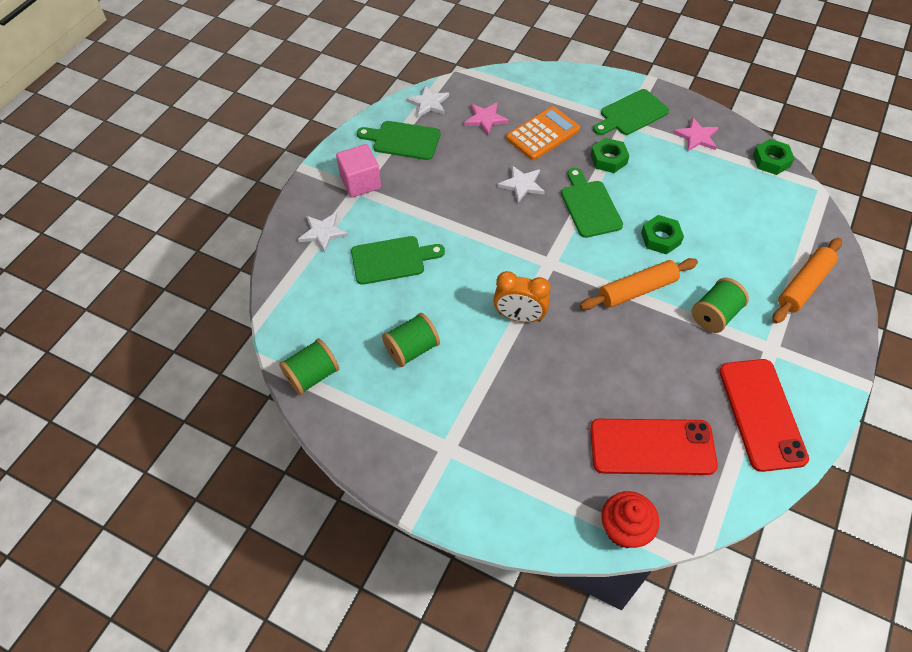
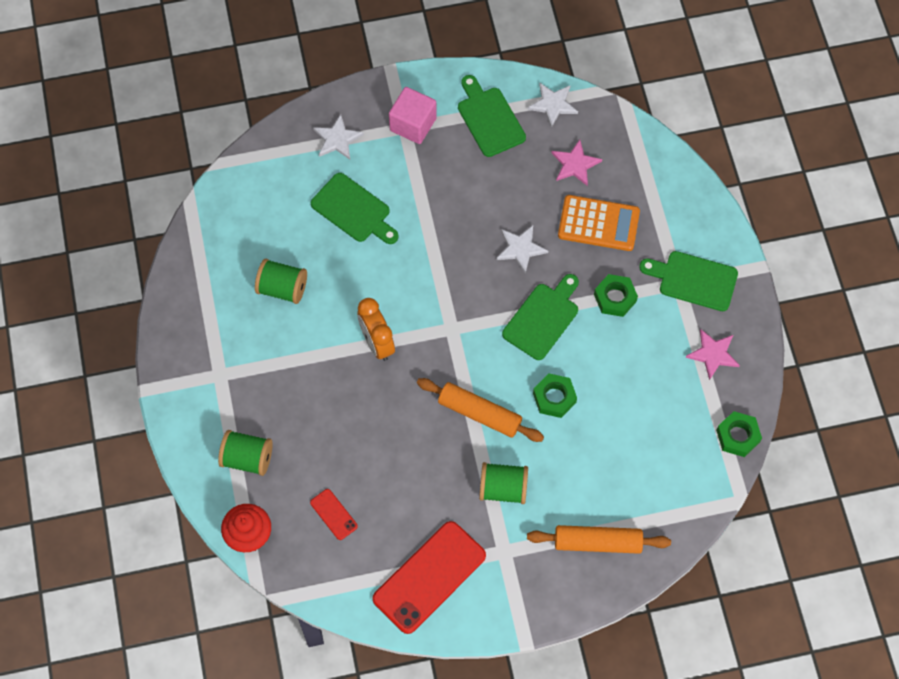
camera: 50 degrees right, 10 degrees up
(312, 375) = (204, 239): green spool -> green spool (247, 458)
(652, 447) = (333, 514): red phone -> red phone, size x0.45

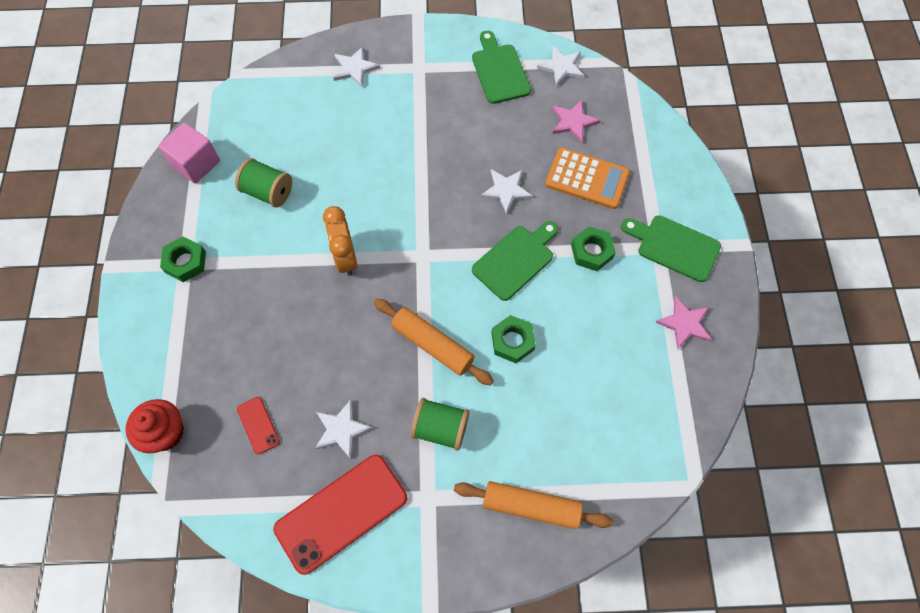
camera: 10 degrees right, 0 degrees up
(247, 458) = (187, 351): green spool -> none
(353, 210) = (354, 132): green cutting board -> none
(412, 505) = (341, 429): none -> white star
(413, 124) = (427, 65): pink cube -> pink cube (196, 163)
(737, 436) = (700, 414): green nut -> green nut (185, 262)

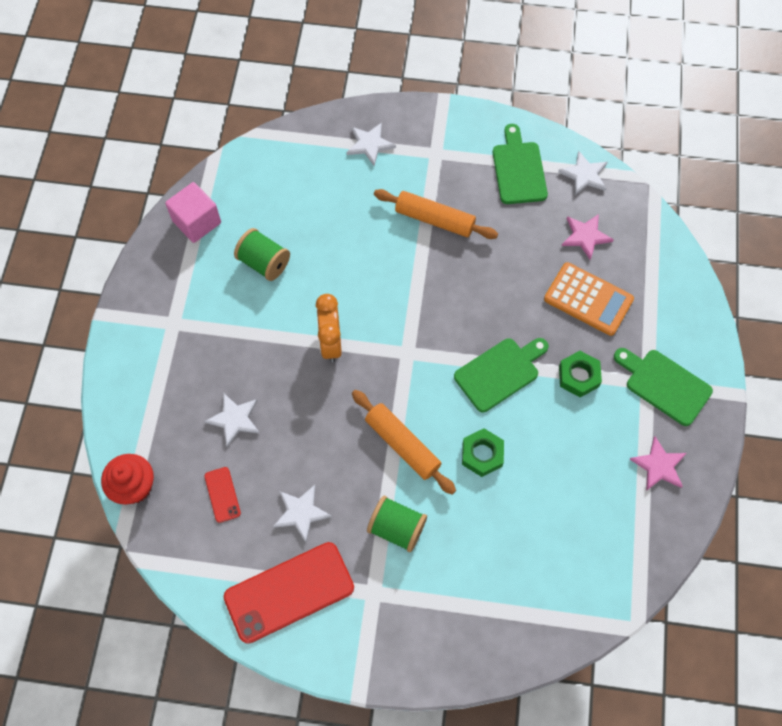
camera: 10 degrees right, 0 degrees up
(185, 262) = (174, 322): green nut -> none
(506, 190) = (503, 298): white star -> white star (234, 419)
(531, 506) = (471, 618): orange rolling pin -> orange rolling pin (435, 219)

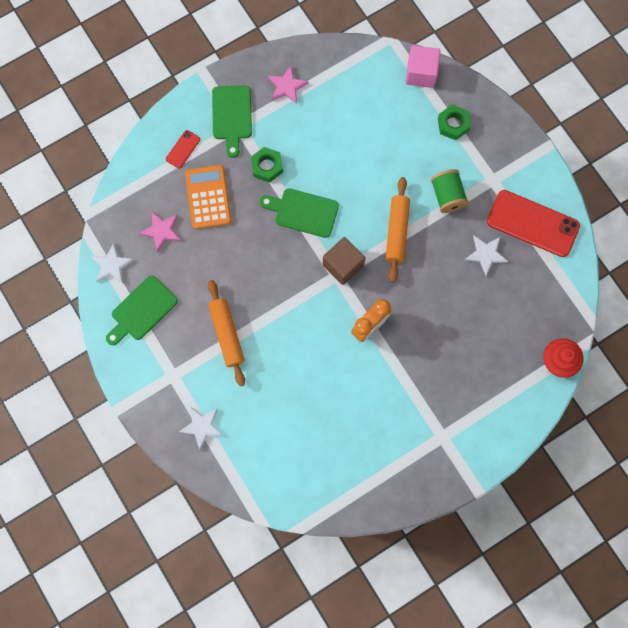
camera: 130 degrees left, 10 degrees up
(197, 222) = (360, 490): pink cube -> pink cube (421, 73)
(222, 494) = (516, 307): red phone -> red phone (183, 149)
(234, 419) = (467, 341): white star -> none
(264, 263) = (351, 417): green spool -> none
(412, 366) = (343, 265): none -> brown cube
(482, 454) = (363, 183): green nut -> green nut (453, 124)

